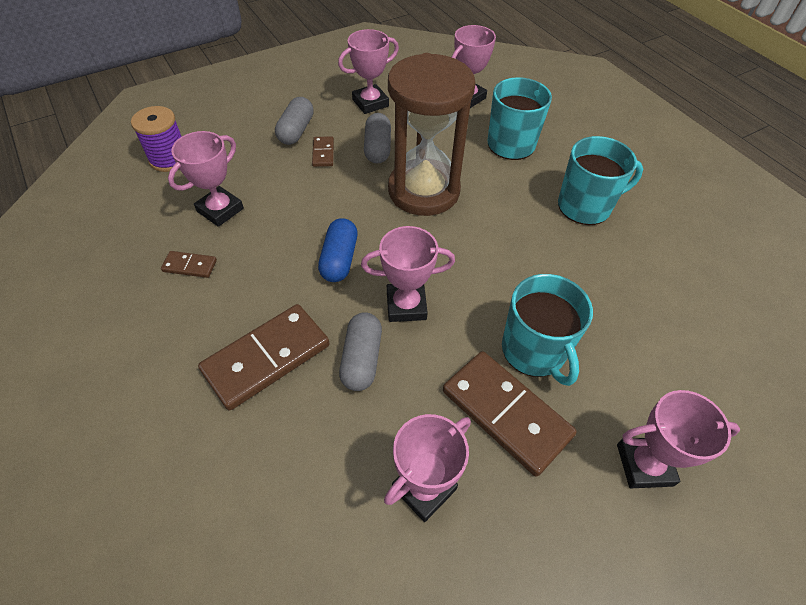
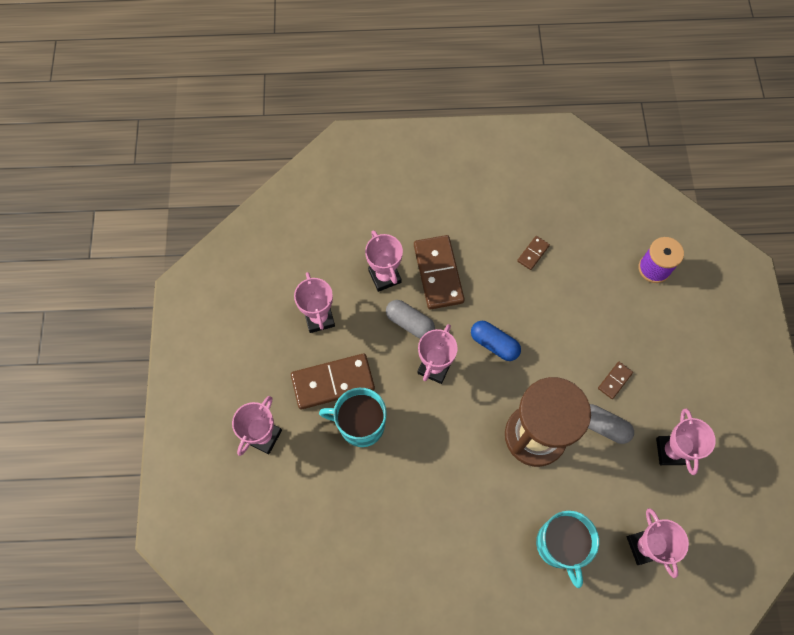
camera: 120 degrees right, 15 degrees up
(220, 210) = (579, 286): pink trophy -> pink trophy (385, 276)
(296, 131) = (654, 371): grey capsule -> none
(323, 153) = (614, 380): brown domino -> brown domino turned 75 degrees counterclockwise
(585, 206) = (458, 554): turquoise mug -> none

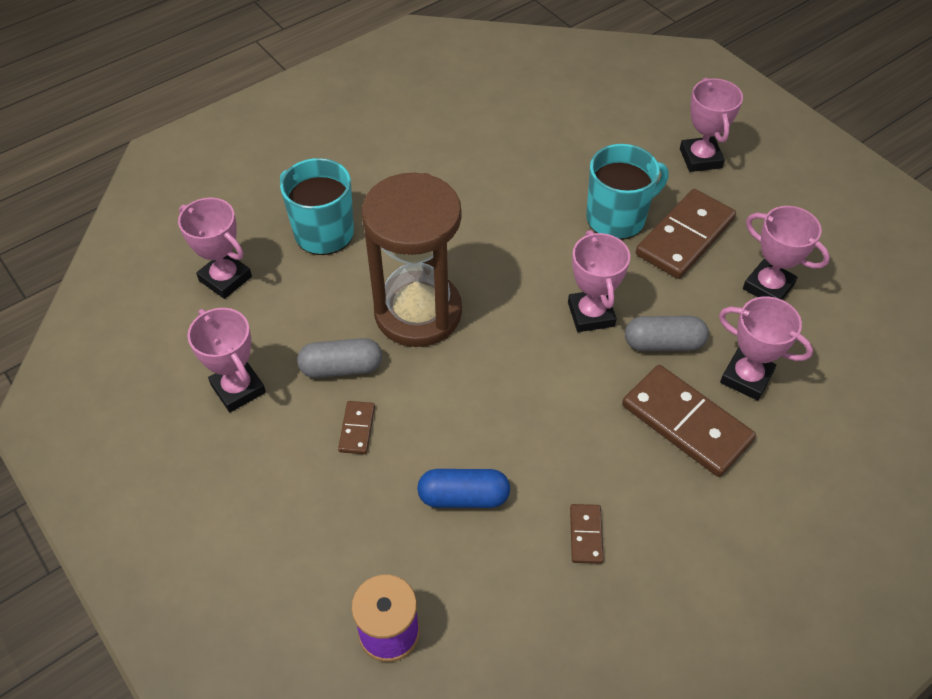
camera: 145 degrees right, 15 degrees down
(494, 344) = (542, 381): blue capsule -> blue capsule (463, 497)

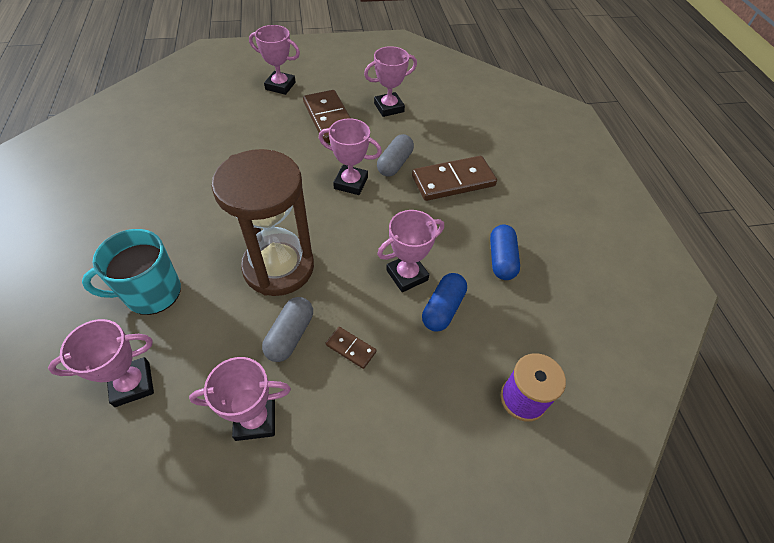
camera: 65 degrees left, 0 degrees up
(586, 535) = (501, 259): brown domino -> blue capsule
(617, 218) = (290, 137): turquoise mug -> none
(746, 377) = (440, 144): pink trophy -> pink trophy (407, 275)

